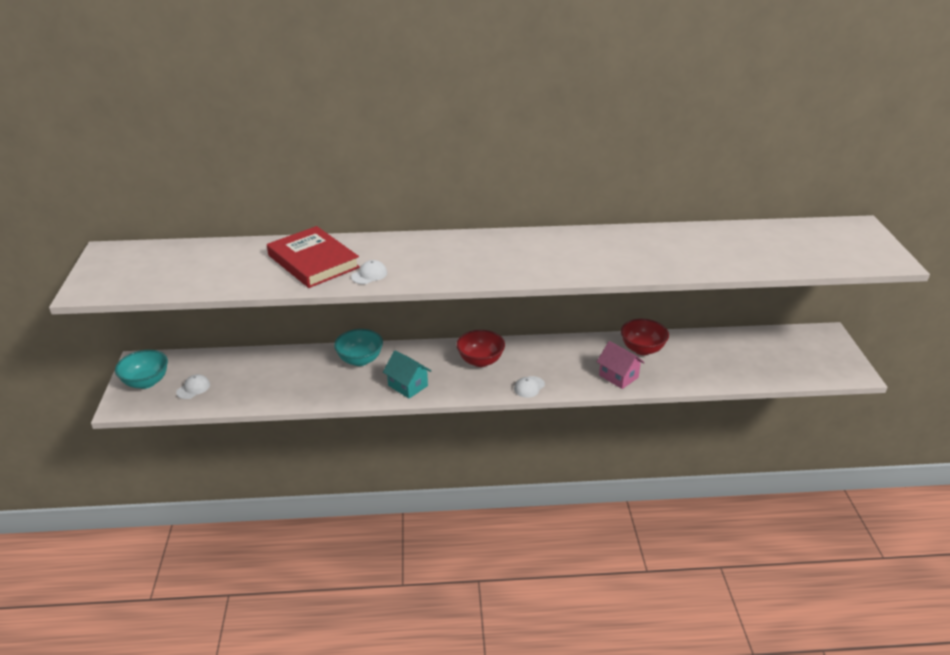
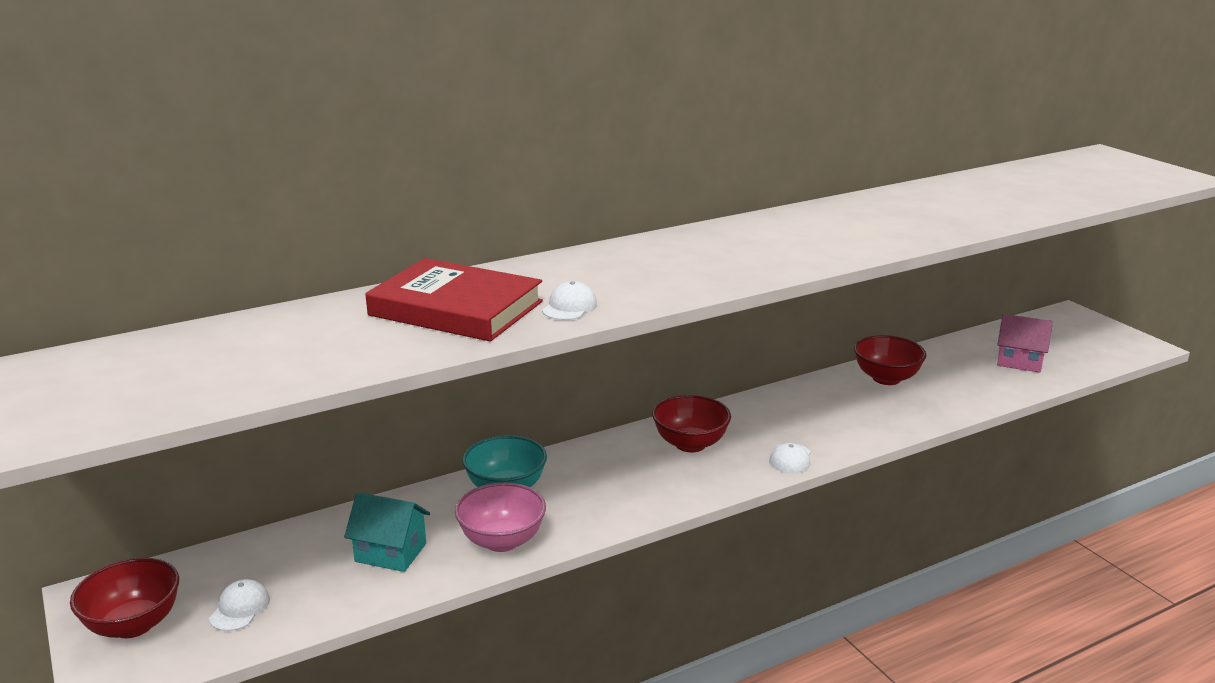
camera: 25 degrees left, 10 degrees down
(146, 382) = (133, 624): turquoise bowl -> red bowl
(334, 390) = (502, 541): none -> pink bowl
(408, 385) = (614, 503): turquoise house -> turquoise house (390, 552)
(618, 376) = (891, 416): pink house -> pink house (1019, 361)

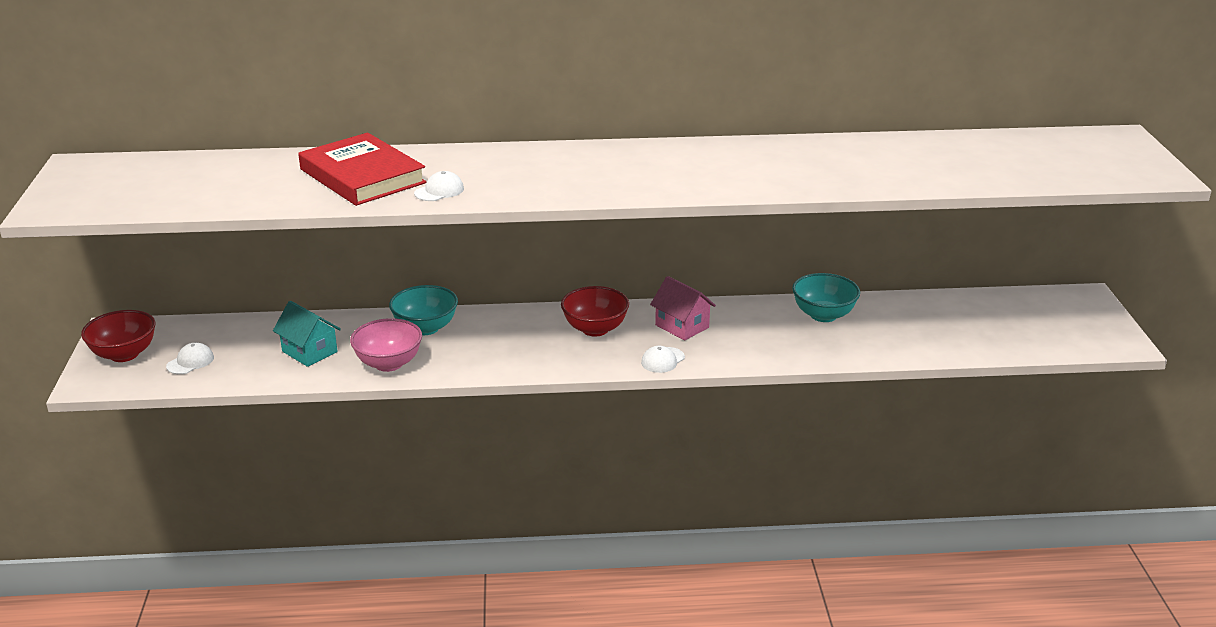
camera: 25 degrees right, 5 degrees up
(886, 378) = (823, 315): red bowl -> turquoise bowl
(1019, 361) = (971, 329): pink house -> pink house (682, 326)

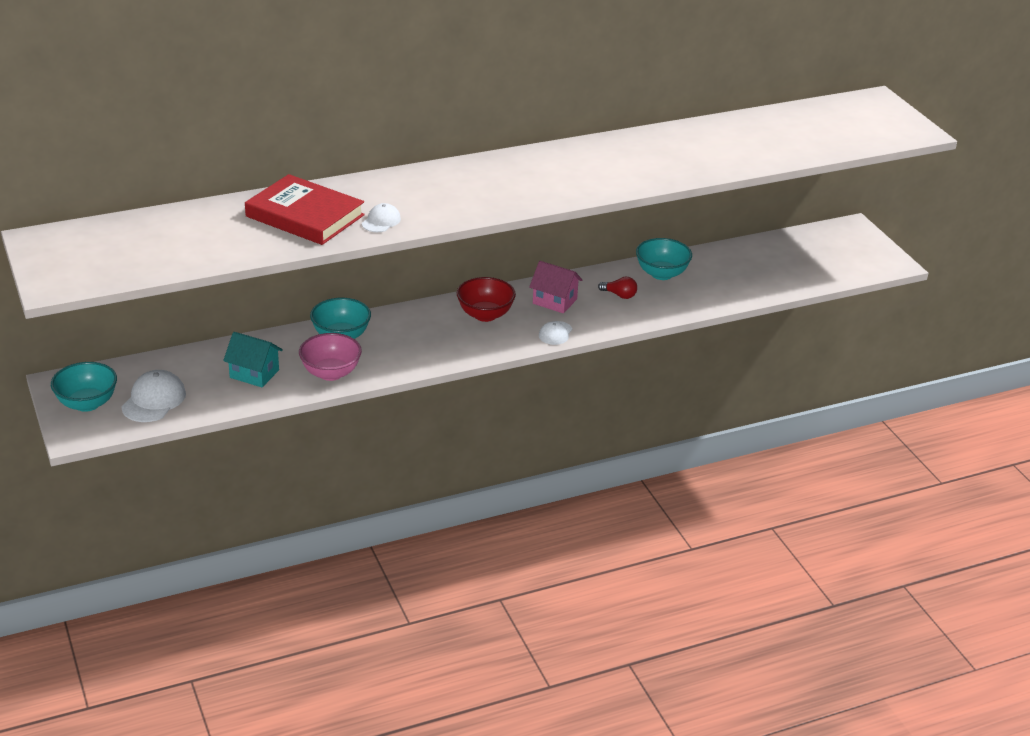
camera: 20 degrees left, 5 degrees up
(124, 354) = (87, 403): red bowl -> turquoise bowl
(190, 362) = (154, 400): white cap -> white cap, size x1.67
(761, 330) = (619, 295): none -> red light bulb

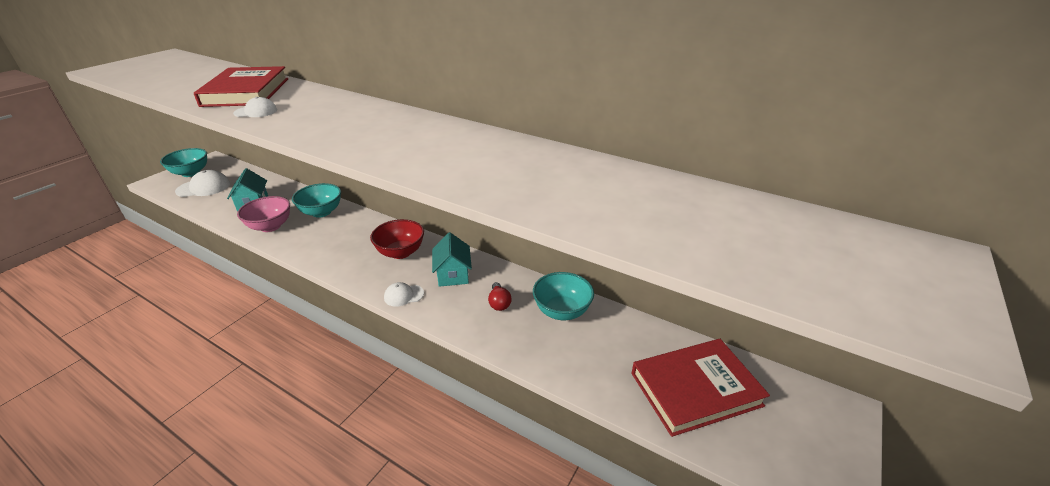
camera: 55 degrees right, 0 degrees up
(554, 301) = (453, 274): pink house -> turquoise house
(788, 263) = (695, 389): none -> red book

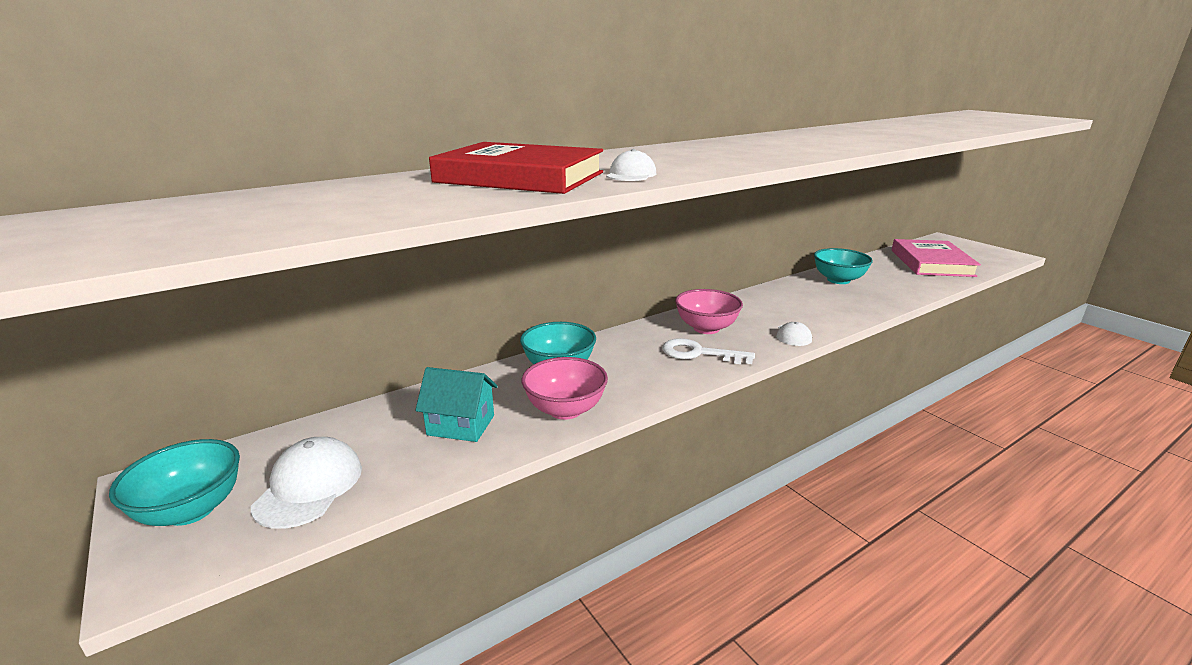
camera: 65 degrees left, 10 degrees down
(355, 256) = (699, 353): none -> white key
(400, 252) = (706, 328): red bowl -> pink bowl
(453, 274) = (765, 309): turquoise house -> none
(499, 303) = (820, 298): red light bulb -> none
(695, 389) = (931, 263): red book -> pink book

